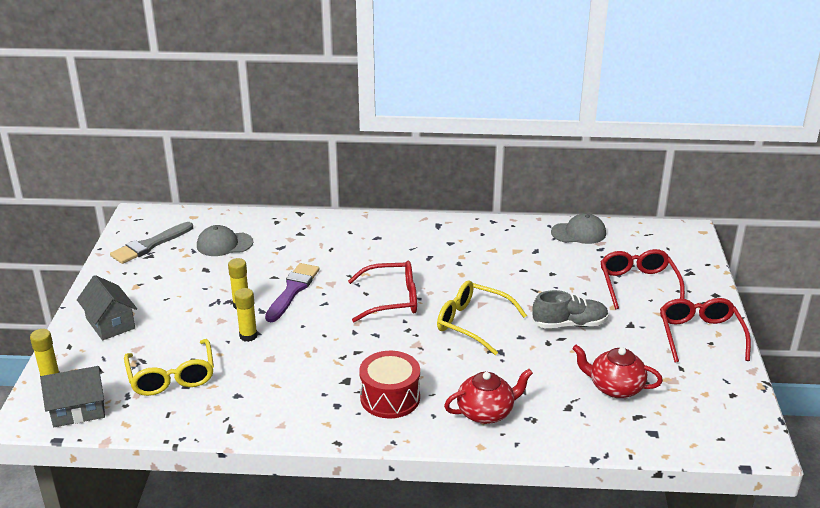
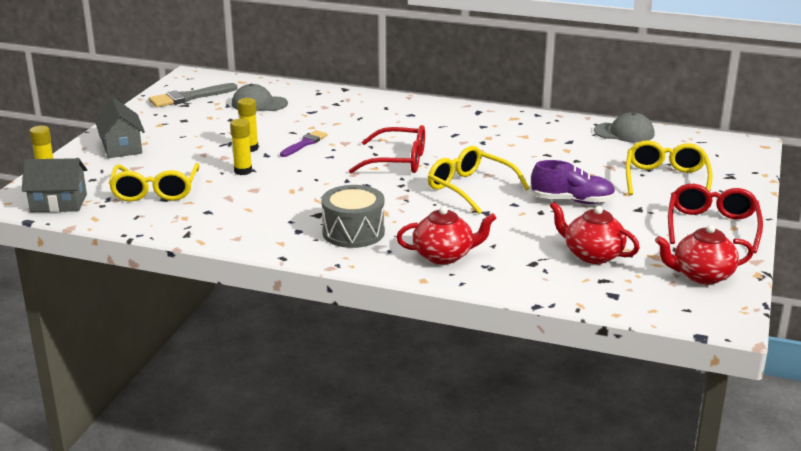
camera: 15 degrees right, 5 degrees down
(292, 290) = (304, 143): purple brush -> purple brush, size x0.65
(390, 398) = (353, 232): red drum -> grey drum
(569, 324) = (572, 201): grey shoe -> purple shoe
(638, 285) = (666, 179): red glasses -> yellow glasses
(716, 395) = (701, 275): none -> red teapot

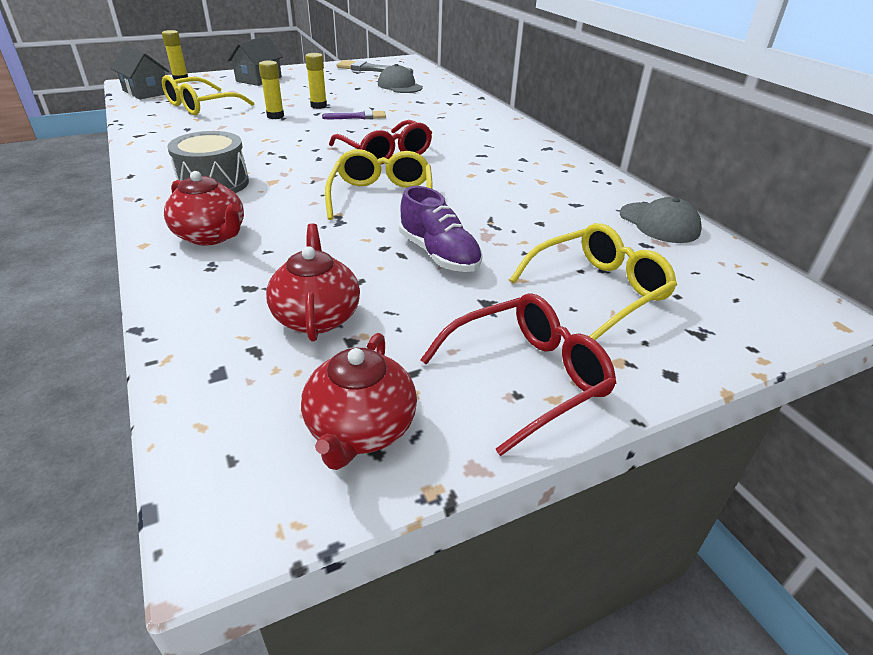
camera: 45 degrees right, 10 degrees up
(701, 275) = (360, 429): red teapot -> red teapot turned 120 degrees counterclockwise

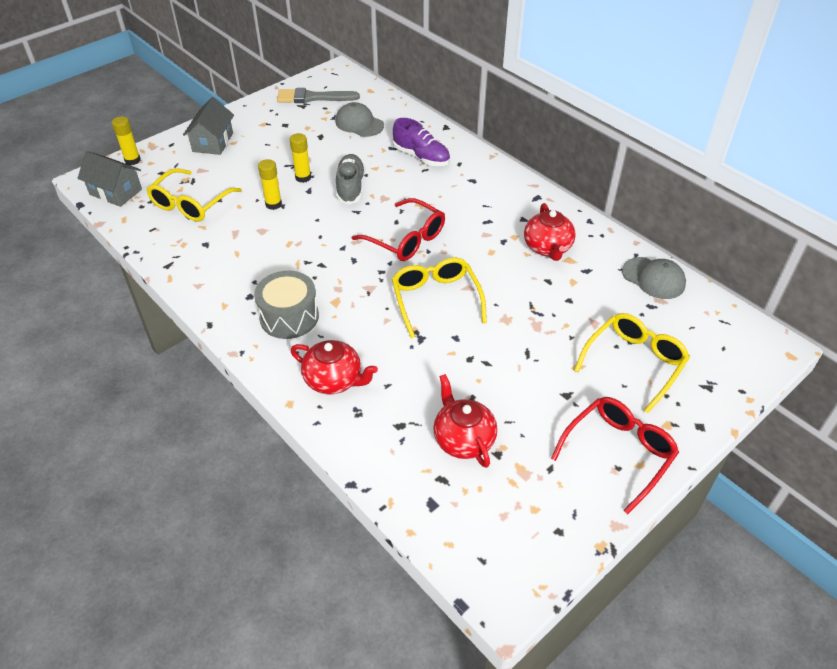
camera: 15 degrees left, 10 degrees up
(358, 117) = (350, 187): purple brush -> grey shoe
(360, 429) = (542, 519): red teapot -> red teapot (547, 248)
(439, 255) = (513, 356): purple shoe -> purple shoe (421, 157)

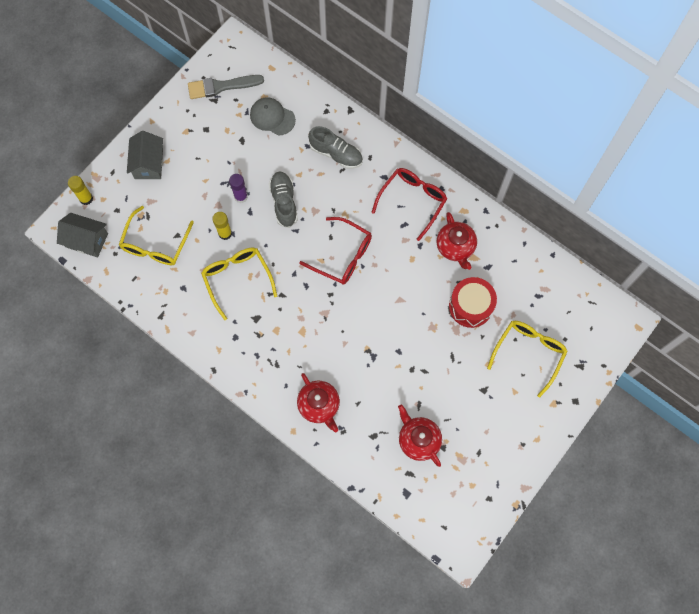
camera: 10 degrees left, 25 degrees up
(289, 317) = (271, 352): grey drum -> none
(303, 177) = (241, 197): yellow glue stick -> purple glue stick
(334, 380) = (319, 405): red teapot -> red teapot turned 45 degrees clockwise
(421, 157) = (336, 154): purple shoe -> grey shoe
(436, 299) = (377, 316): yellow glasses -> yellow glasses (237, 279)
(559, 305) = (470, 306): none -> red drum
(618, 453) = (522, 432): red glasses -> red glasses (412, 201)
(653, 278) = (539, 266): grey cap -> none

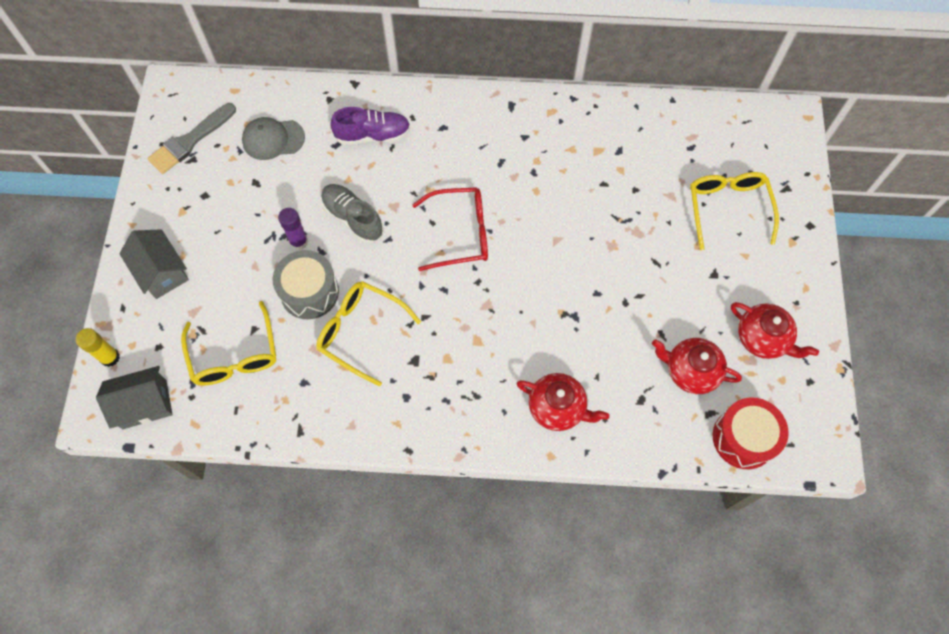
camera: 35 degrees left, 5 degrees down
(225, 233) = (309, 292): yellow glue stick -> grey drum
(336, 154) = (373, 135): grey shoe -> purple shoe
(412, 201) = (491, 133): red glasses -> none
(455, 247) = (571, 152): red teapot -> red teapot (762, 338)
(470, 306) = (633, 200): red drum -> red drum (743, 438)

